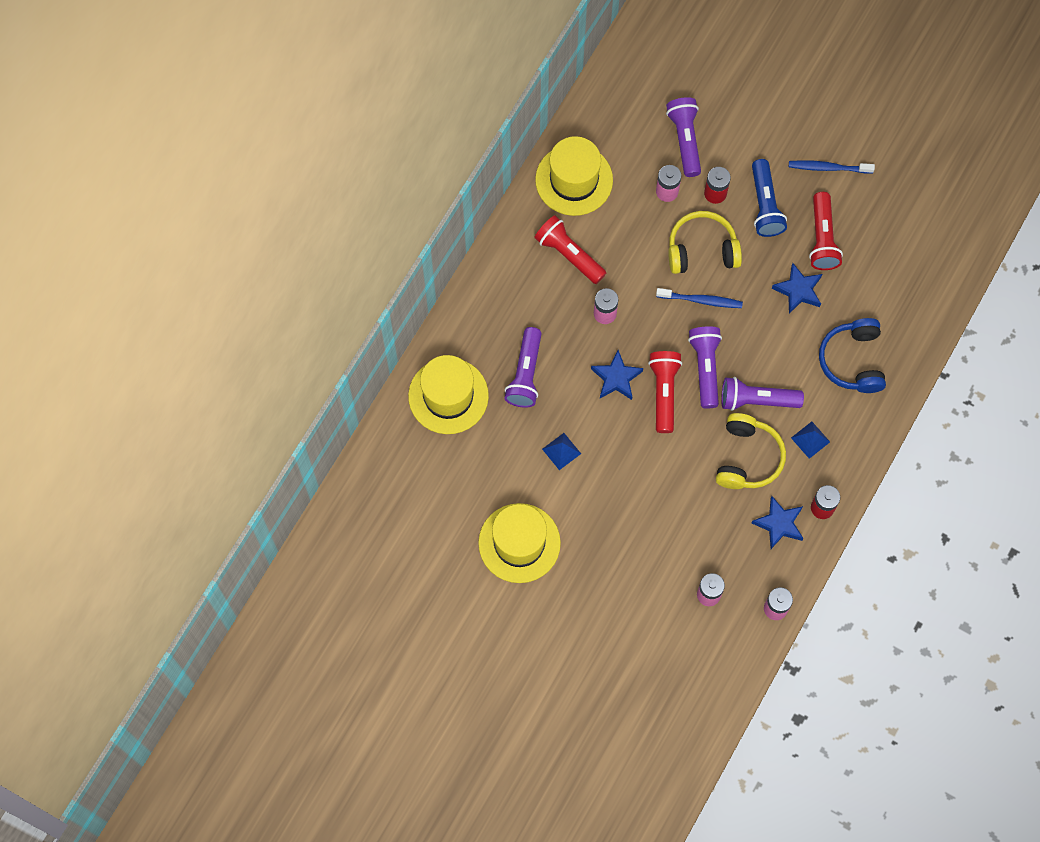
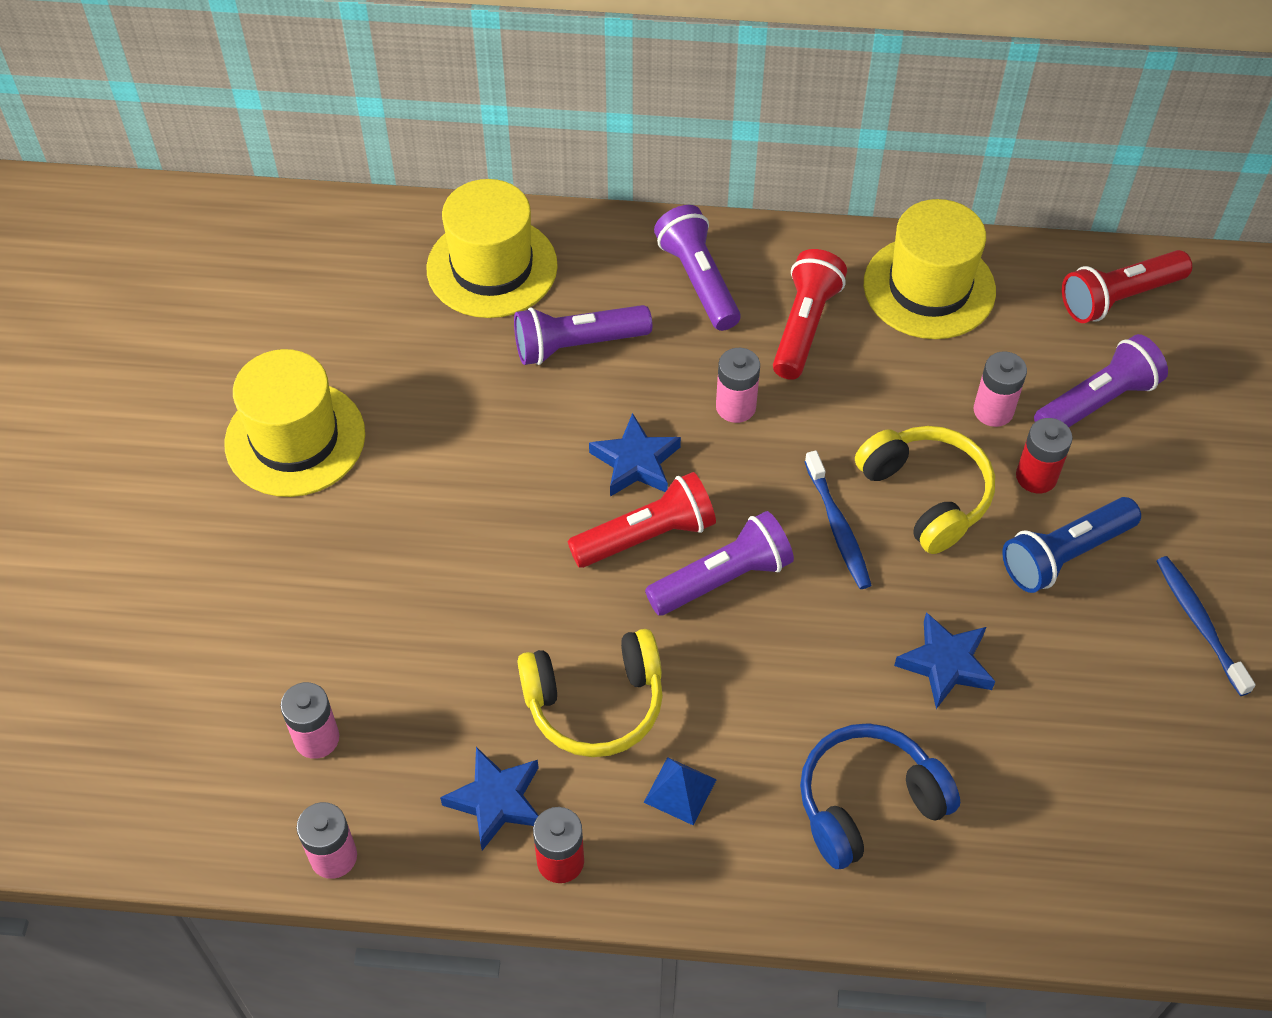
camera: 65 degrees right, 15 degrees down
(561, 451) = (474, 436): blue pyramid -> none
(756, 400) = (707, 677): purple flashlight -> purple flashlight (698, 280)
(822, 238) = (1064, 665): red flashlight -> red flashlight (1119, 298)

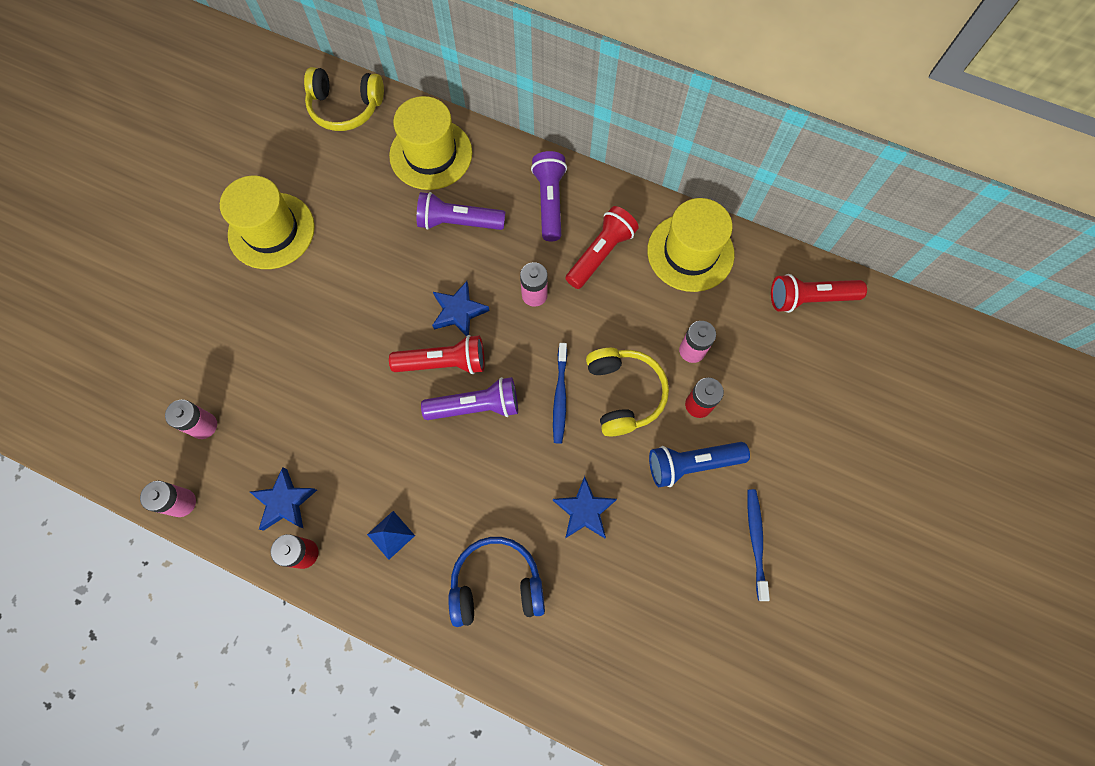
camera: 20 degrees right, 15 degrees up
(595, 703) = (367, 461): yellow headphones -> yellow headphones (345, 108)
(1097, 401) = (761, 366): purple flashlight -> none

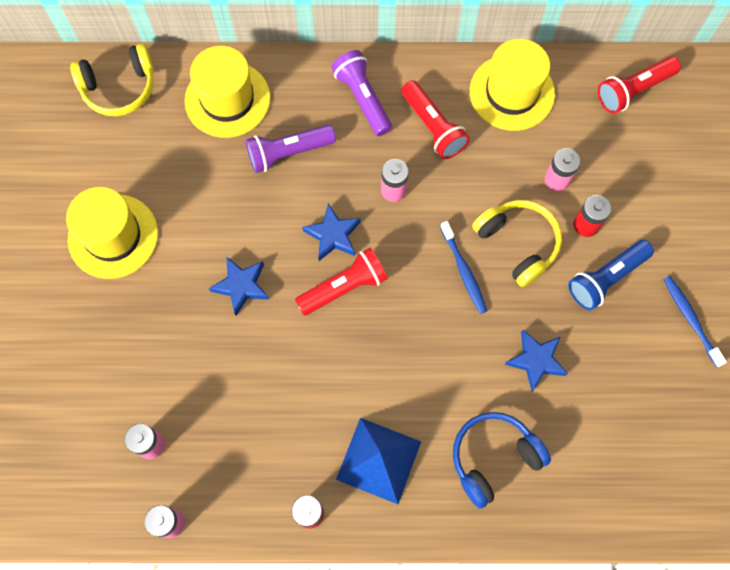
camera: 25 degrees left, 0 degrees up
(285, 502) = (266, 477): blue star -> blue star (241, 286)
(391, 535) = (379, 460): blue pyramid -> blue pyramid, size x1.96
(476, 406) = (394, 313): purple flashlight -> none
(600, 253) = (433, 127): red flashlight -> red flashlight turned 135 degrees clockwise

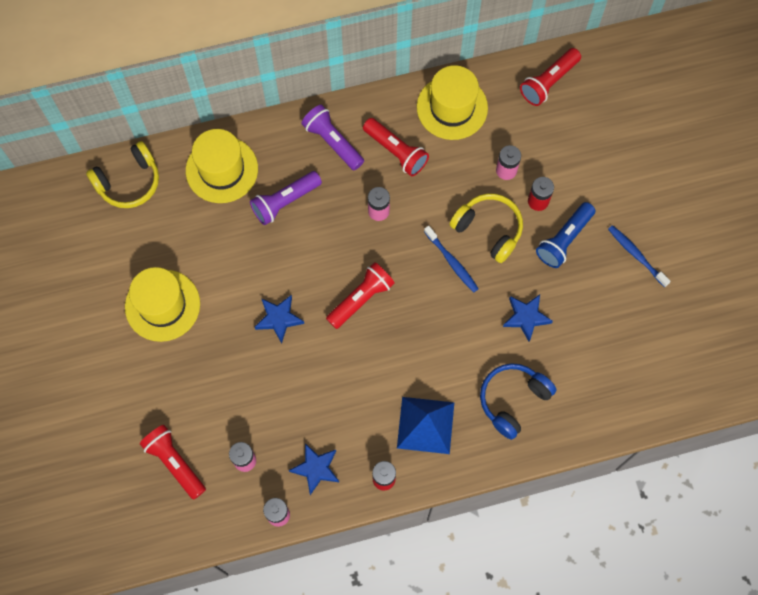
camera: 15 degrees left, 0 degrees up
(68, 425) = (174, 463): none -> red flashlight
(333, 235) = (340, 259): blue star -> blue star (316, 469)

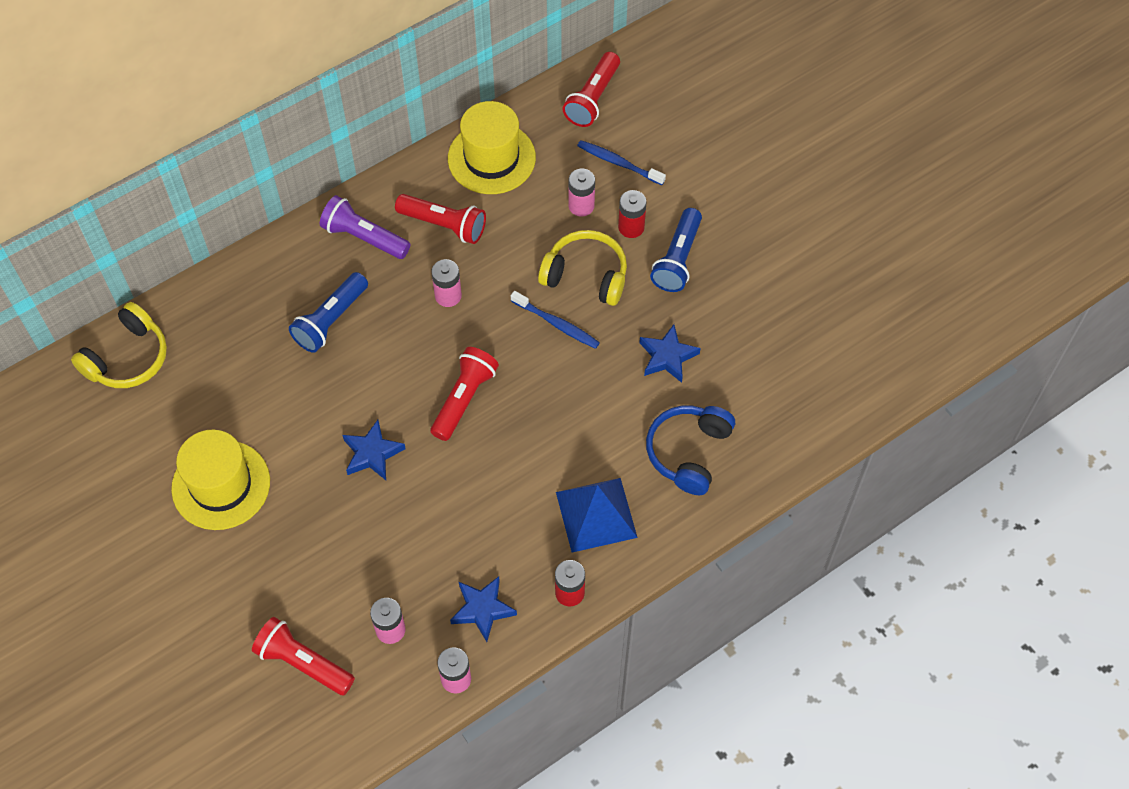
camera: 20 degrees left, 10 degrees down
(222, 169) = (239, 309): yellow hat -> none
(285, 202) = (331, 321): purple flashlight -> blue flashlight
(636, 255) = (766, 250): blue toothbrush -> blue toothbrush (618, 163)

